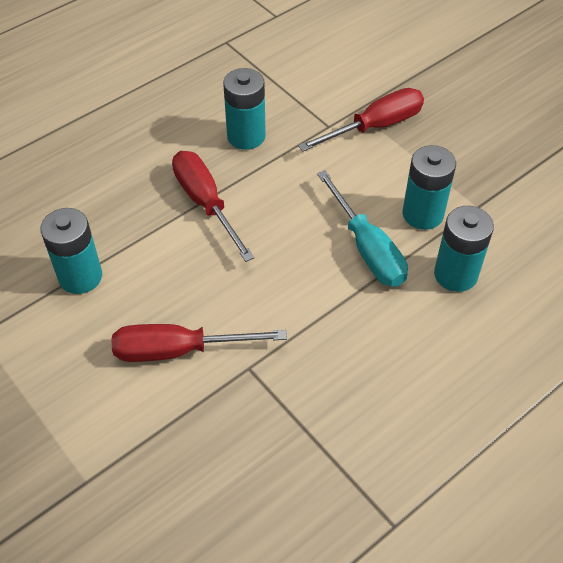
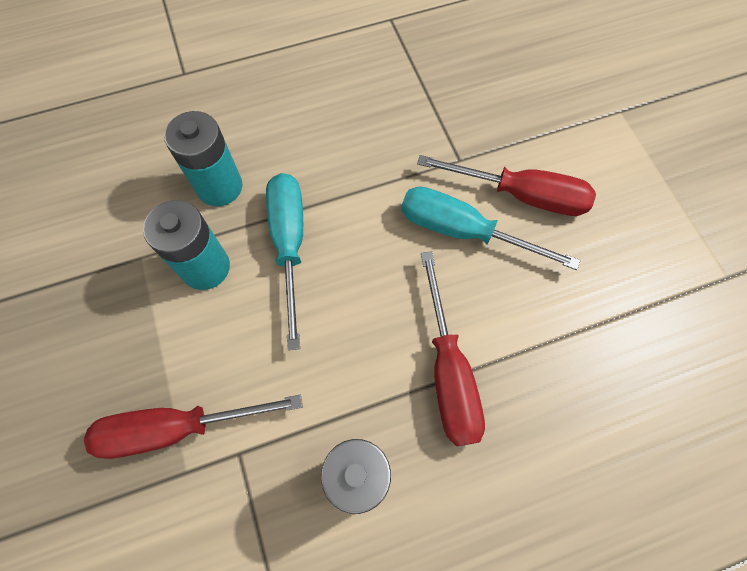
camera: 160 degrees left, 15 degrees up
(80, 276) = (615, 313): turquoise battery -> none
(224, 302) = (463, 232): none -> turquoise screwdriver

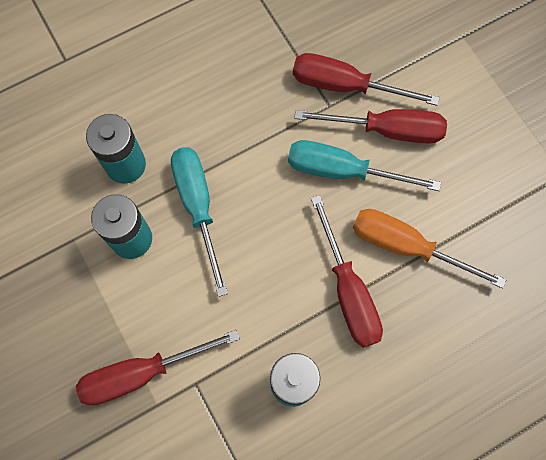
camera: 10 degrees left, 5 degrees up
(480, 142) = (345, 86): none -> red screwdriver
(527, 330) = (406, 246): none -> orange screwdriver

